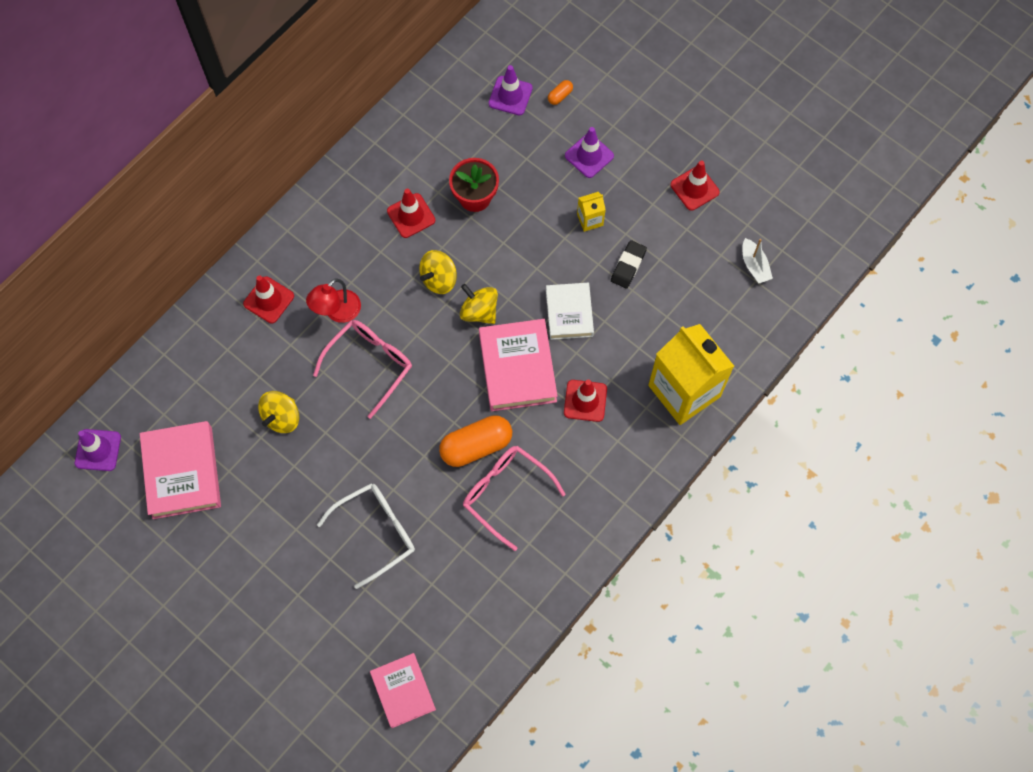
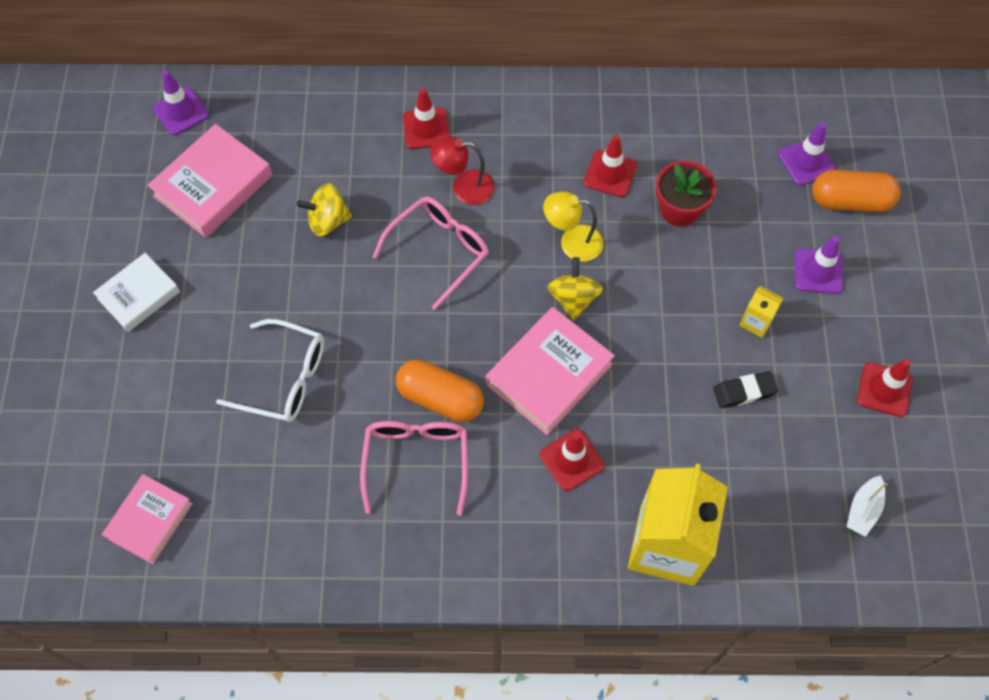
camera: 50 degrees right, 5 degrees down
(370, 364) = (439, 250): pink glasses -> pink glasses turned 45 degrees counterclockwise
(439, 279) = (572, 242): yellow spinning top -> yellow lamp
(560, 96) = (850, 201): orange capsule -> orange capsule, size x2.27
(569, 313) = (645, 377): white book -> white book (139, 295)

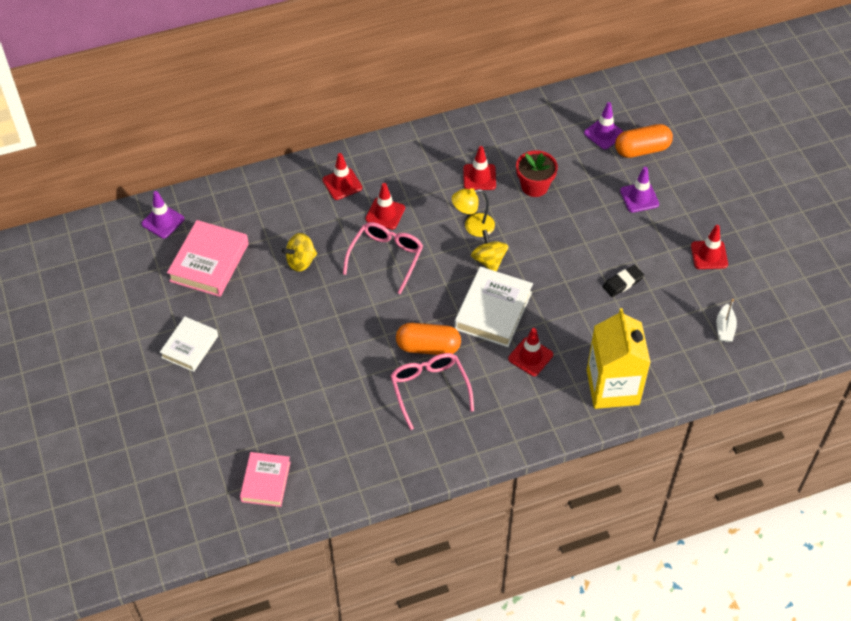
camera: 20 degrees left, 10 degrees down
(285, 379) = (317, 367): white glasses -> none
(464, 187) = (385, 213): red lamp -> red traffic cone
(549, 374) = (493, 310): pink book -> white book
(756, 322) = (612, 239): yellow carton -> none

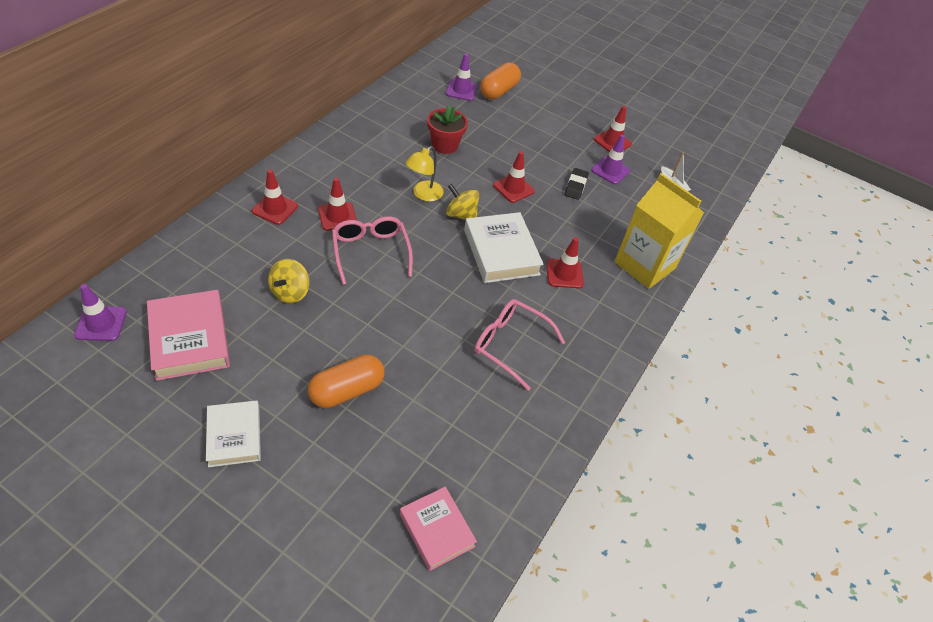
camera: 45 degrees left, 5 degrees down
(428, 347) = (475, 309): orange capsule -> orange capsule (347, 390)
(479, 177) = (394, 156): red traffic cone -> red traffic cone (513, 188)
(639, 197) = (528, 123): purple traffic cone -> purple traffic cone (610, 171)

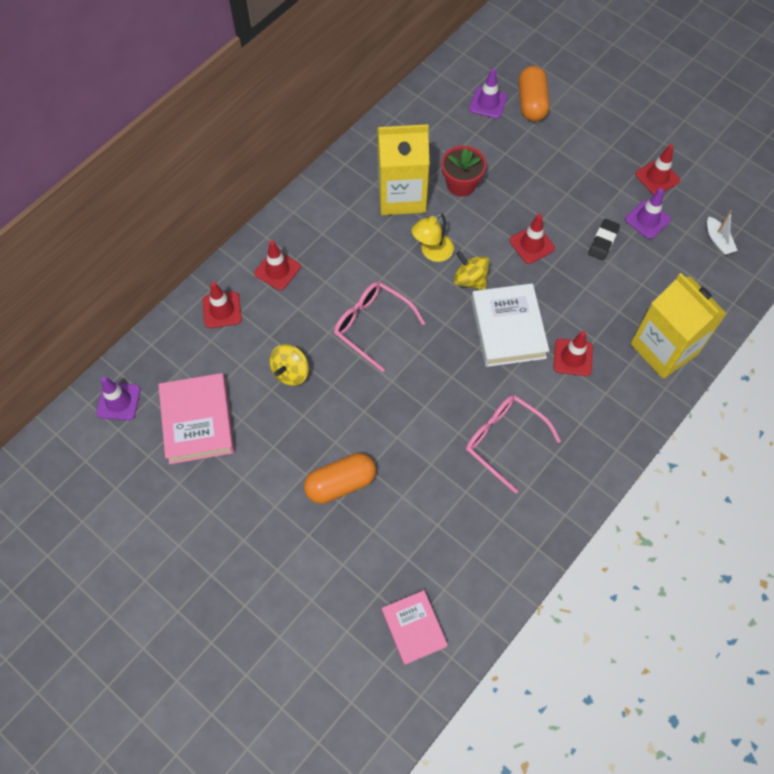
camera: 15 degrees right, 15 degrees up
(234, 436) = (238, 524): white book -> none
(337, 216) = (340, 280): red traffic cone -> red traffic cone (222, 310)
(370, 252) = (372, 325): pink glasses -> pink glasses turned 45 degrees counterclockwise
(391, 153) = (401, 195): none -> yellow carton
(499, 91) = (531, 103): orange capsule -> orange capsule turned 45 degrees counterclockwise

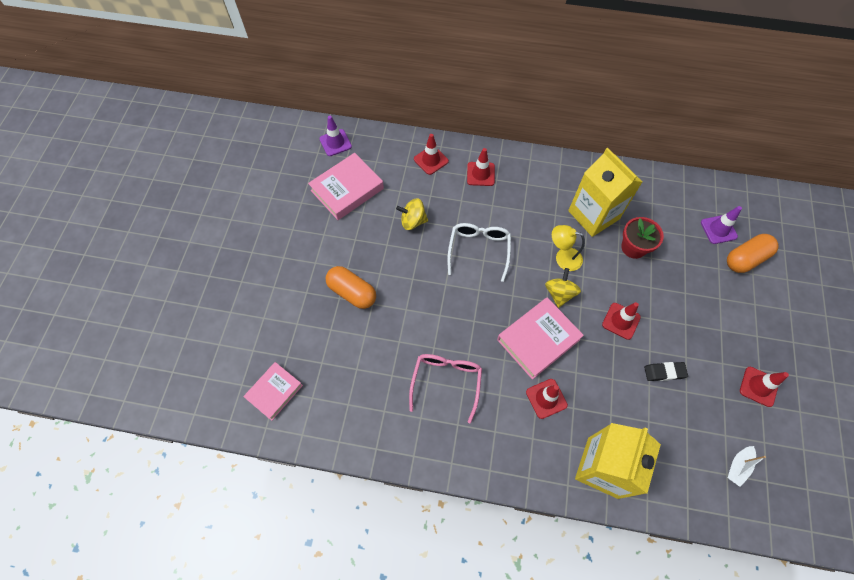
camera: 60 degrees right, 0 degrees up
(372, 325) = (479, 250): pink glasses -> white glasses
(508, 328) = (538, 339): white book -> pink book
(647, 219) = (712, 397): purple traffic cone -> none

